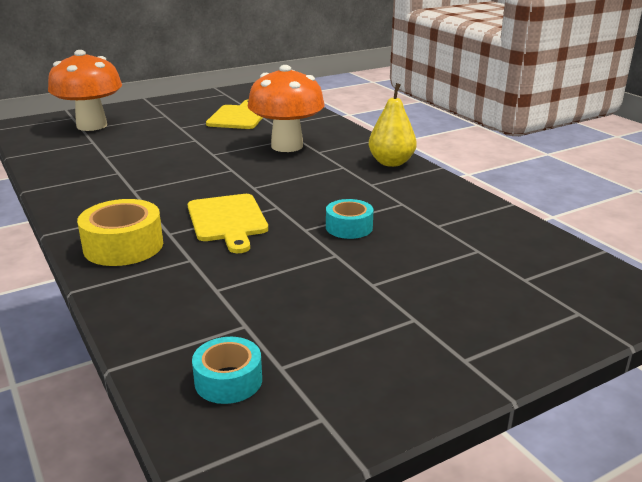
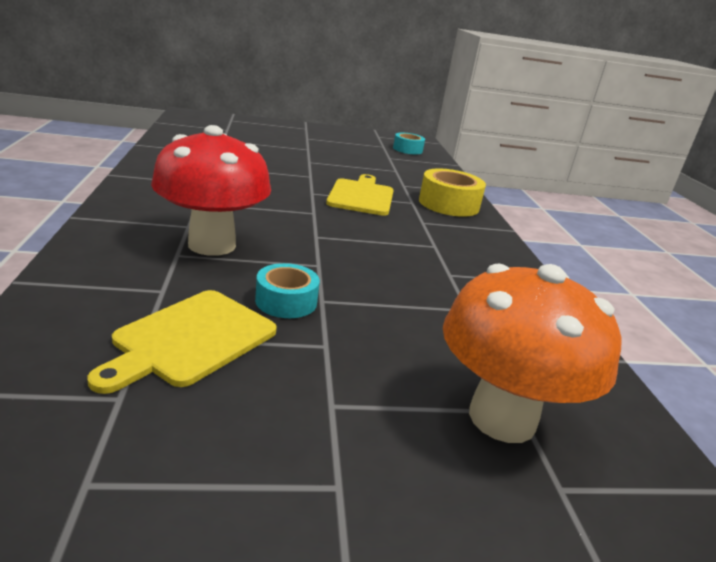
camera: 160 degrees left, 0 degrees up
(287, 146) = (212, 245): orange mushroom -> red mushroom
(349, 227) = (278, 168): turquoise tape -> turquoise tape (286, 301)
(391, 163) = (143, 191): yellow pear -> none

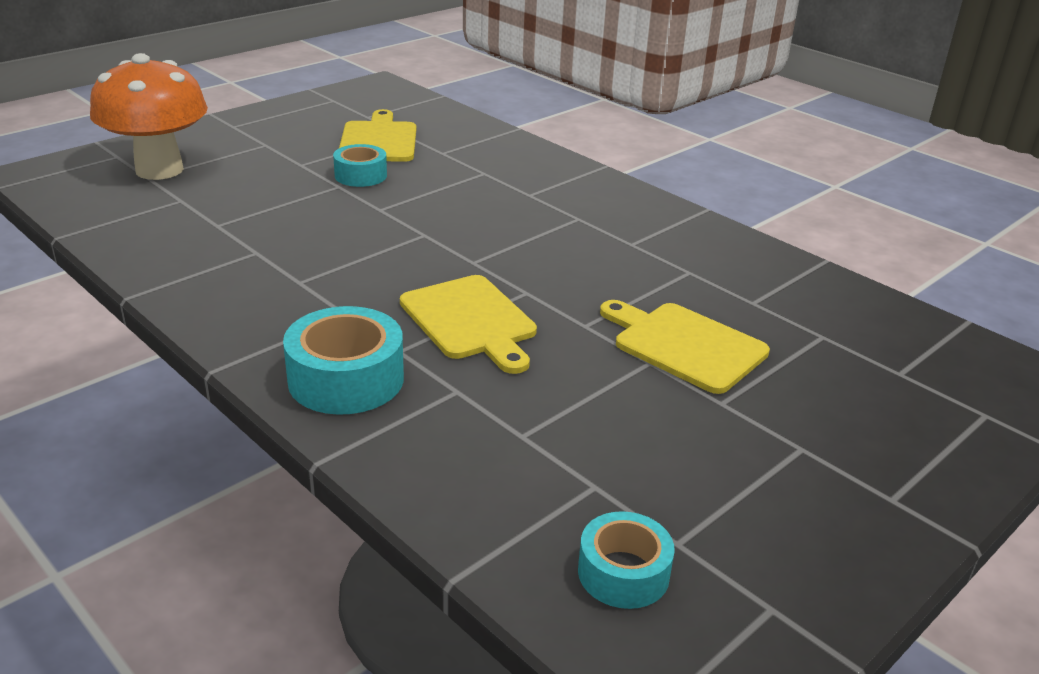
camera: 145 degrees right, 5 degrees up
(212, 245) = (480, 188): red mushroom -> none
(284, 158) = (684, 345): none -> yellow cutting board
(448, 204) = (346, 379): yellow tape -> turquoise tape

